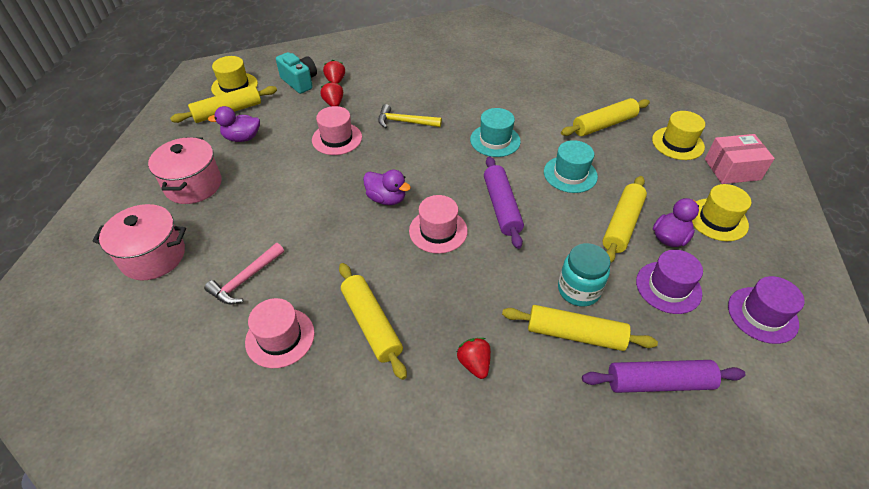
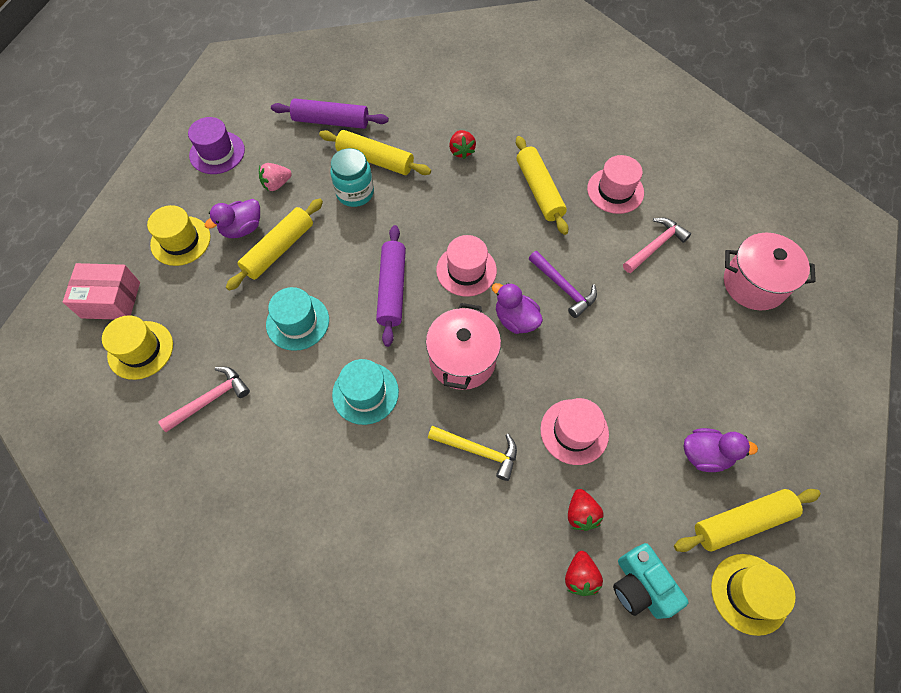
camera: 170 degrees left, 15 degrees up
(193, 185) = (745, 376): pink pot -> pink pot (462, 359)
(343, 228) = (564, 288): none -> purple hammer
(604, 125) = (210, 399): yellow rolling pin -> pink hammer
(668, 287) = (276, 184): purple hat -> pink strawberry

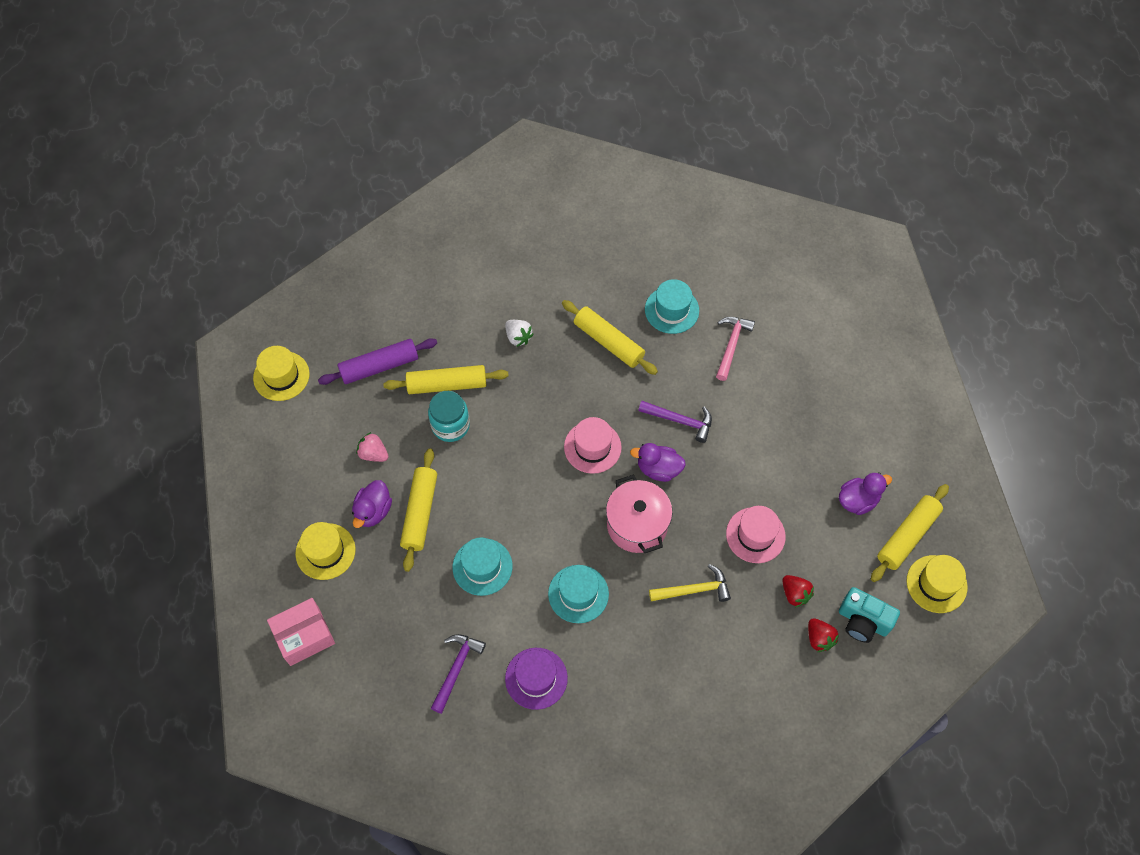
camera: 30 degrees left, 0 degrees up
(140, 350) = (365, 663): yellow hat -> yellow hat (281, 376)
(210, 399) = (456, 668): pink hammer -> purple hammer
(217, 153) = (294, 451): purple hat -> purple hat (536, 678)
(276, 184) = (373, 454): pink strawberry -> pink strawberry turned 90 degrees clockwise
(392, 289) = (542, 496): purple rolling pin -> none
(461, 151) = (518, 337): red strawberry -> white strawberry
(615, 191) = (671, 310): pink hat -> turquoise hat
(754, 284) = (824, 340): pink pot -> none

